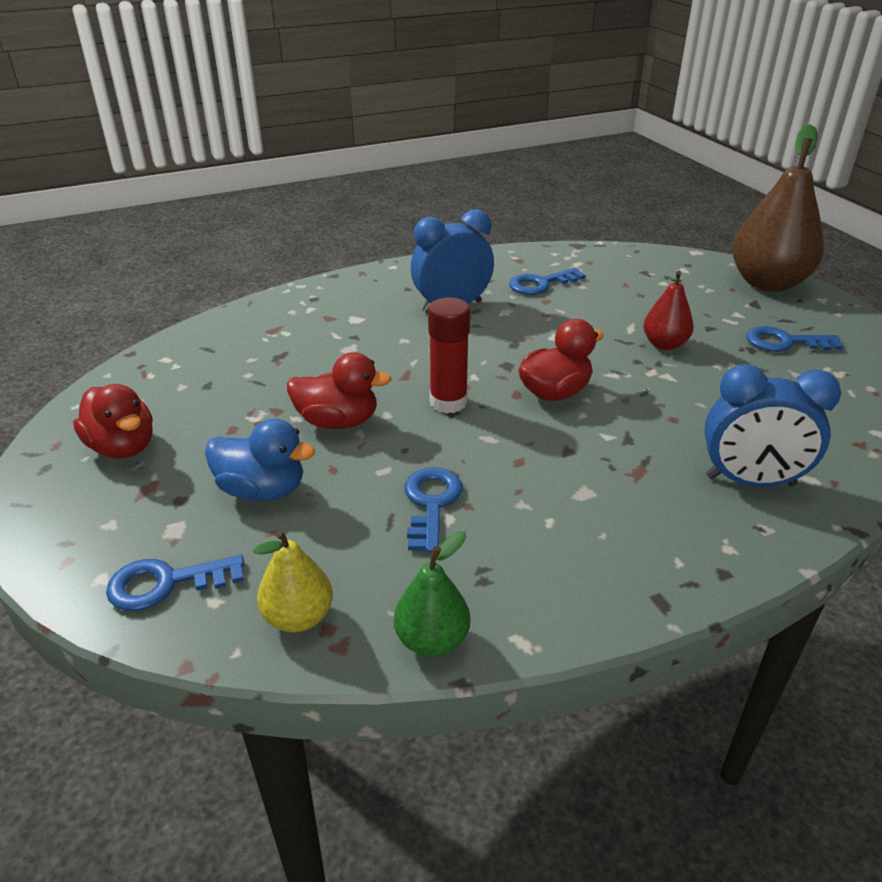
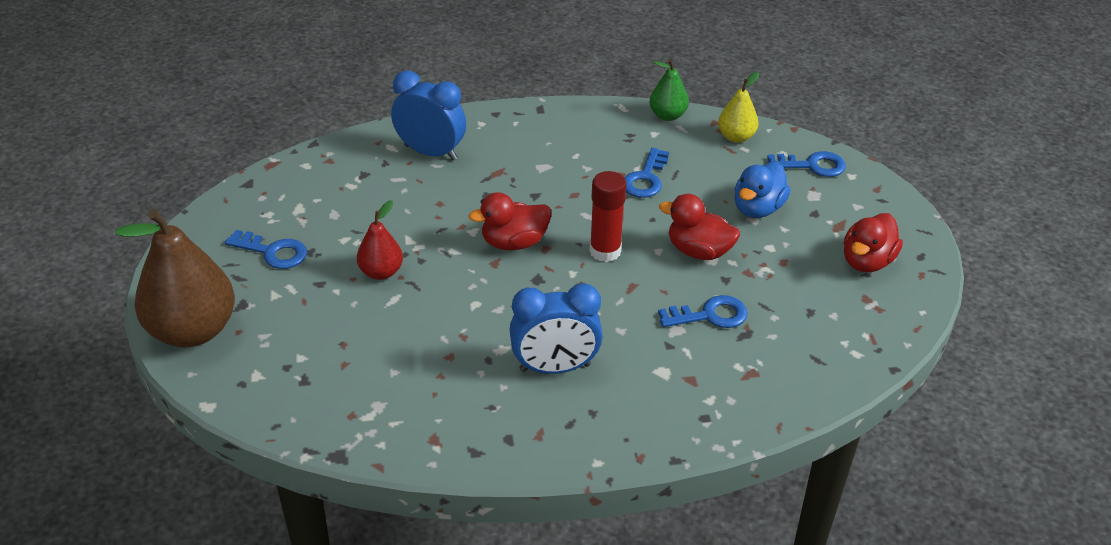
camera: 165 degrees left, 5 degrees up
(123, 447) = (867, 262): red duck -> red duck turned 120 degrees counterclockwise
(262, 490) = (757, 208): blue duck -> blue duck turned 90 degrees counterclockwise
(540, 284) = (438, 385): blue key -> blue key (710, 315)

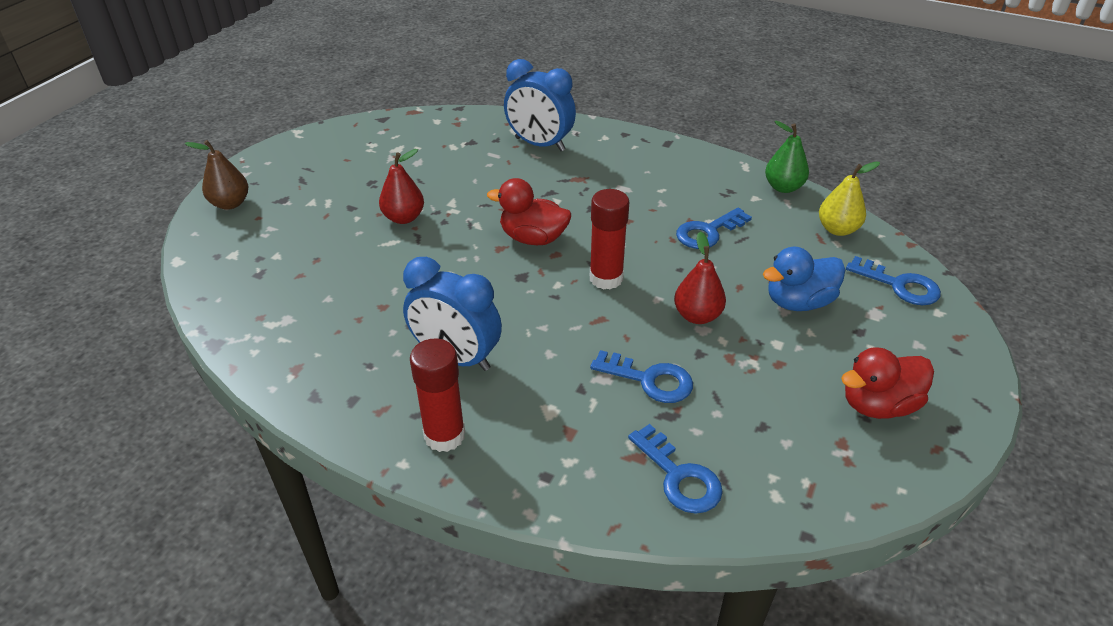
camera: 35 degrees right, 0 degrees up
(192, 330) = (230, 203): brown pear -> brown pear, size x0.51
(273, 252) = (345, 172): blue key -> blue key (679, 477)
(430, 152) = (540, 144): blue clock -> blue clock turned 150 degrees clockwise
(607, 427) = (444, 435): none -> red glue stick
(698, 251) = (697, 316): red duck -> red pear

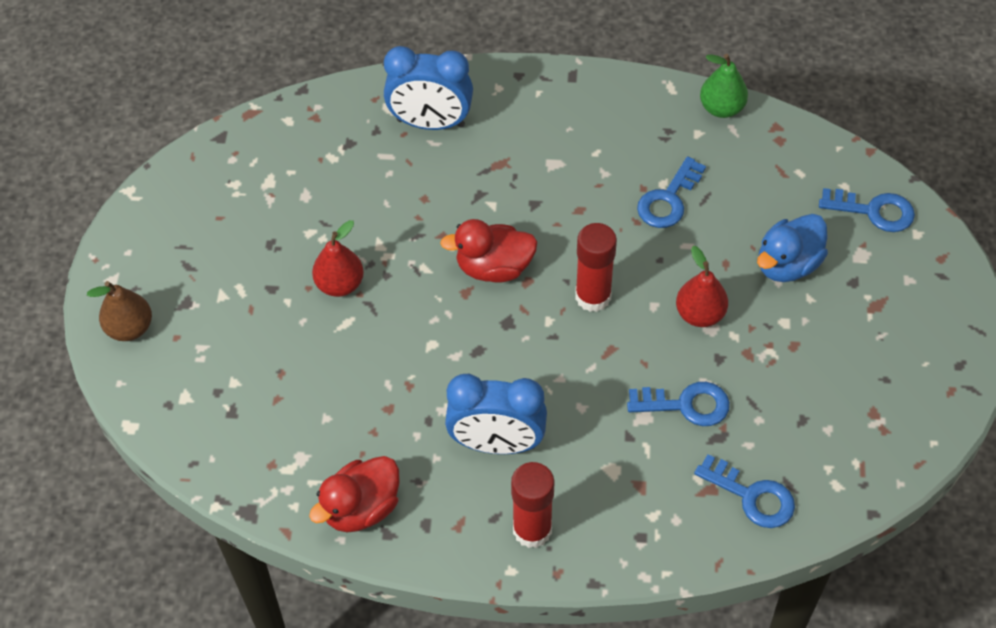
camera: 20 degrees left, 15 degrees up
(837, 229) = (795, 153): yellow pear -> none
(878, 405) = (892, 362): red duck -> red duck (361, 508)

